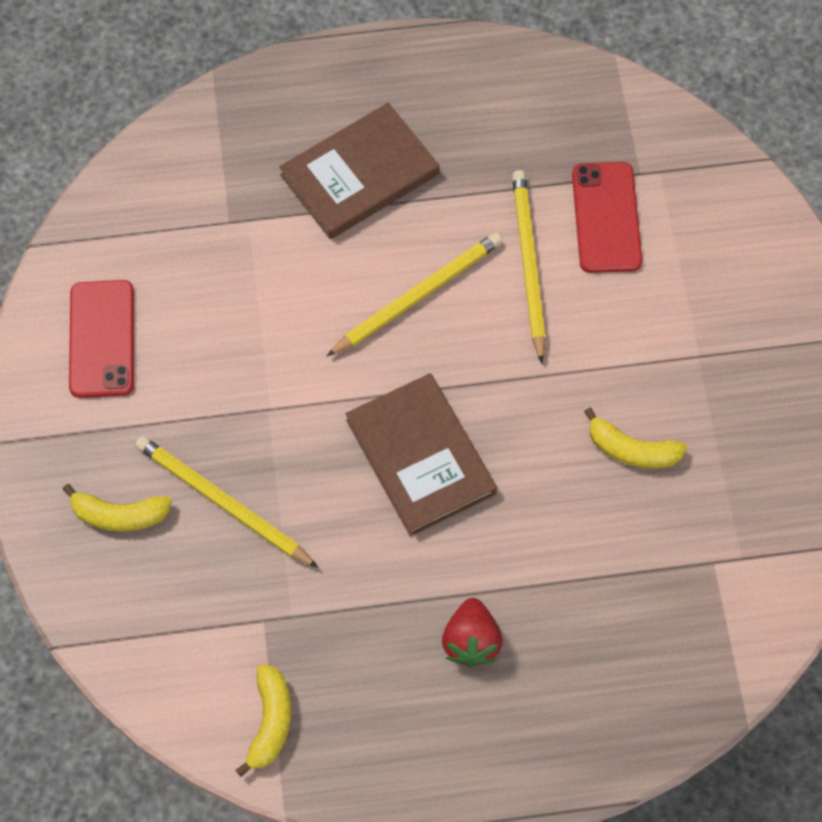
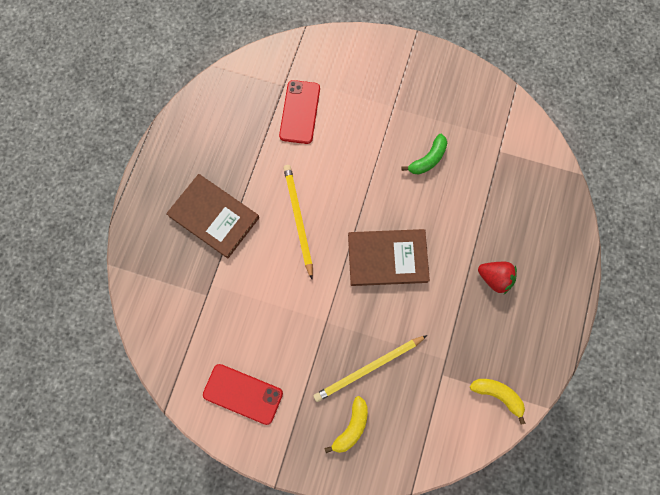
camera: 65 degrees left, 10 degrees up
(360, 175) = (214, 217): brown book -> brown book turned 45 degrees counterclockwise
(528, 264) = (307, 159): yellow pencil -> none
(606, 218) = (300, 112): red phone -> red phone turned 75 degrees clockwise
(632, 450) = (428, 159): yellow banana -> green banana

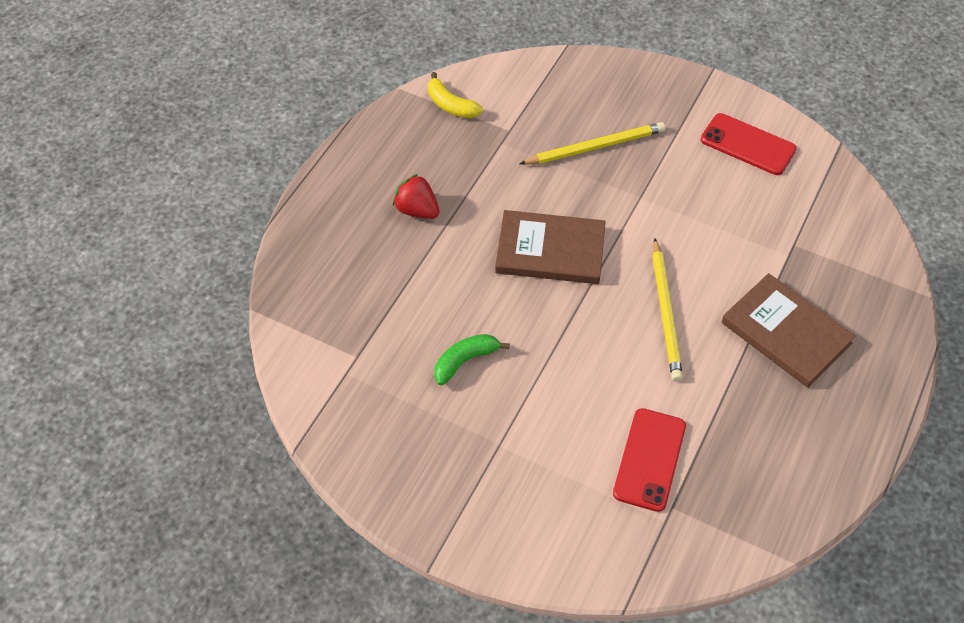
camera: 170 degrees left, 20 degrees down
(351, 426) = (623, 101): yellow banana -> none

